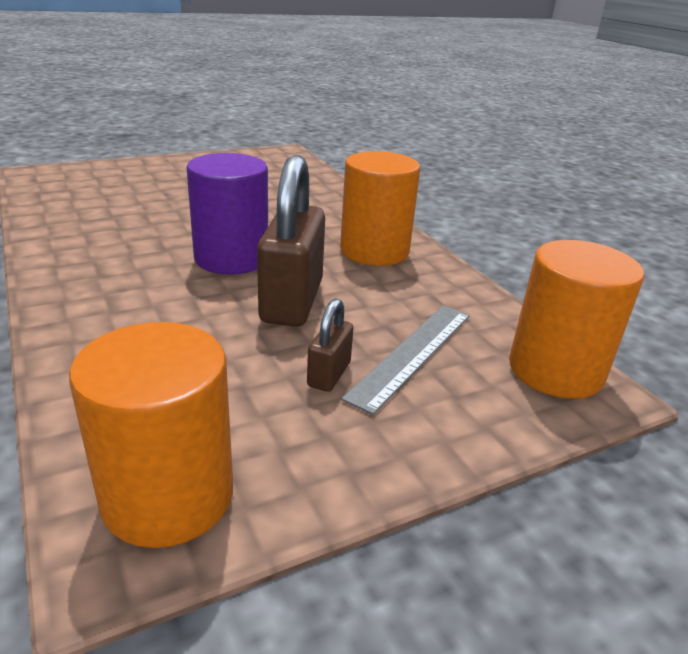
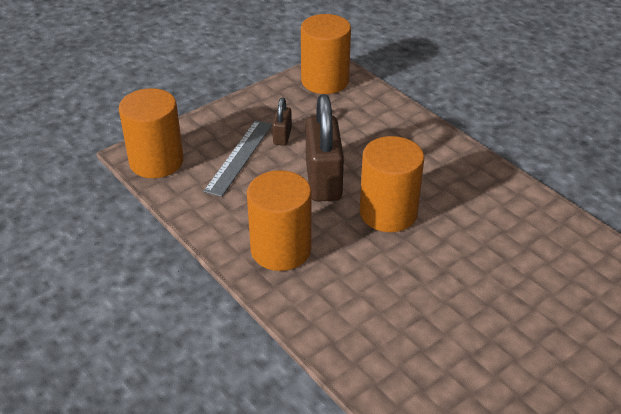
camera: 170 degrees right, 10 degrees up
(231, 258) = (388, 213): purple cylinder -> orange cylinder

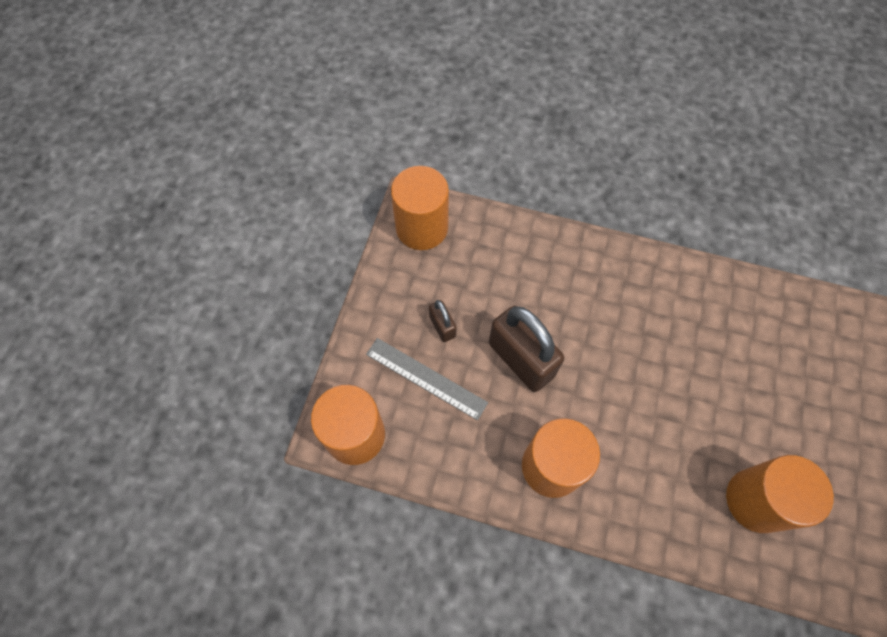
camera: 35 degrees left, 25 degrees up
(239, 157) = (426, 378): grey ruler -> grey ruler turned 45 degrees counterclockwise
(388, 213) = (602, 363): orange cylinder -> orange cylinder (756, 500)

